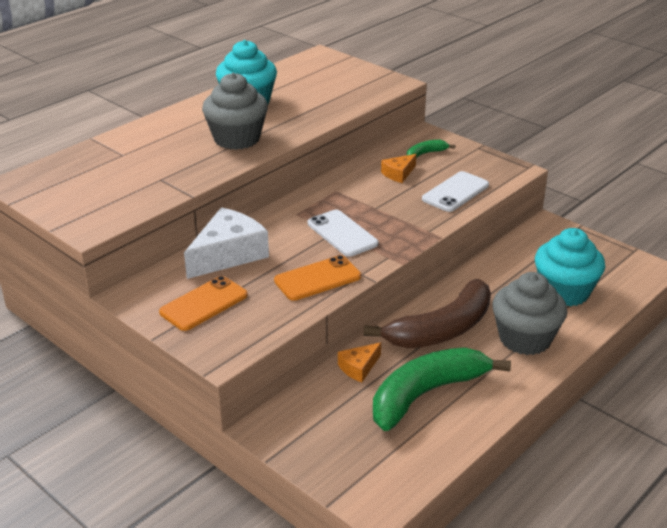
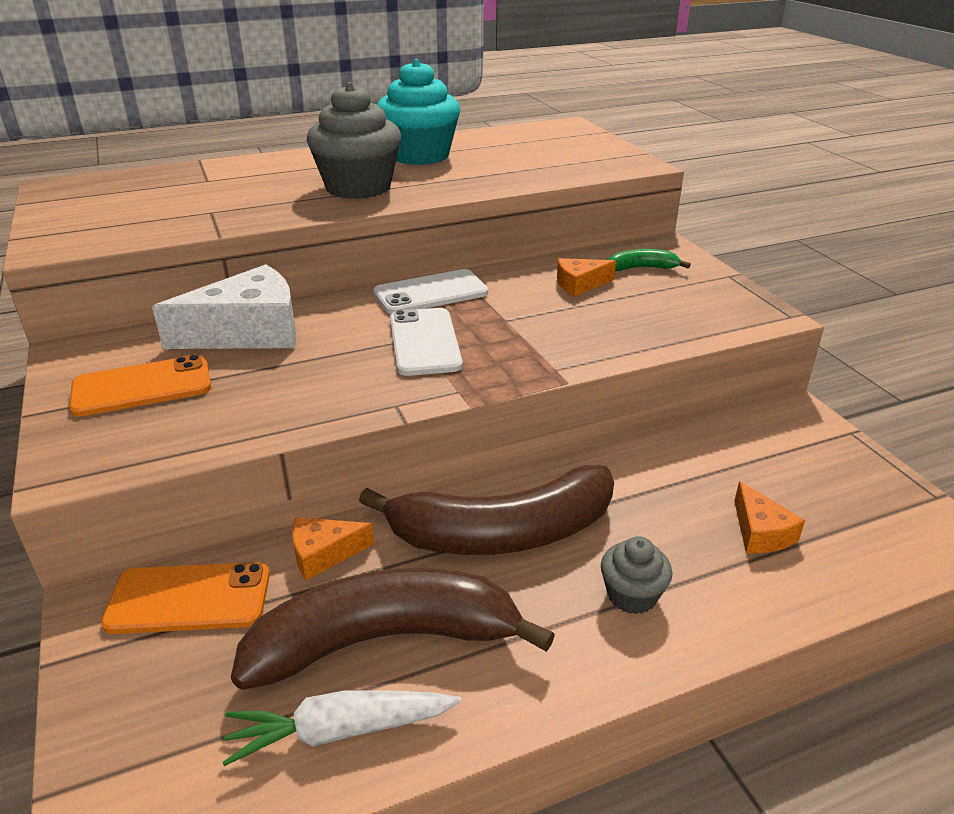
camera: 25 degrees right, 0 degrees up
(317, 279) = (325, 394): orange phone -> orange phone (189, 599)
(426, 394) = (385, 640): green banana -> brown banana
(439, 434) = (340, 731): none -> white carrot
(455, 192) = (644, 325): white phone -> white phone (430, 293)
(525, 339) = (632, 595): grey cupcake -> grey cupcake, size x0.51
(564, 292) = (760, 532): turquoise cupcake -> orange cheese

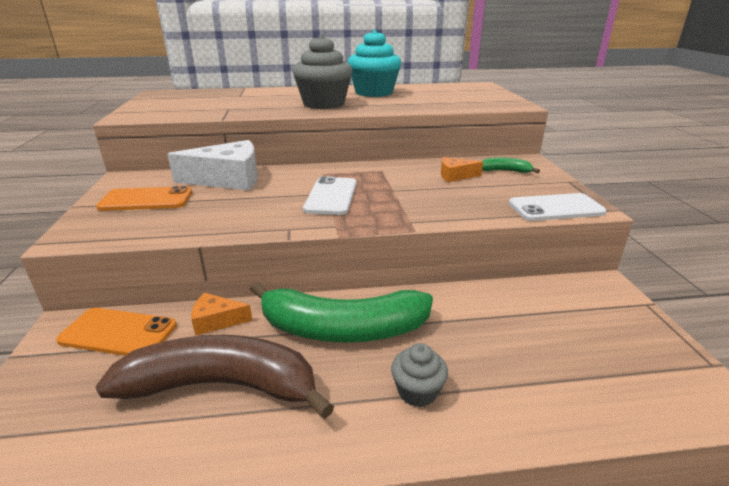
camera: 15 degrees right, 5 degrees down
(340, 731) = (154, 444): white carrot -> none
(430, 293) = (352, 171): white phone -> white phone (555, 208)
(502, 532) = (342, 328): brown banana -> green banana
(760, 532) = (542, 364): orange cheese -> none

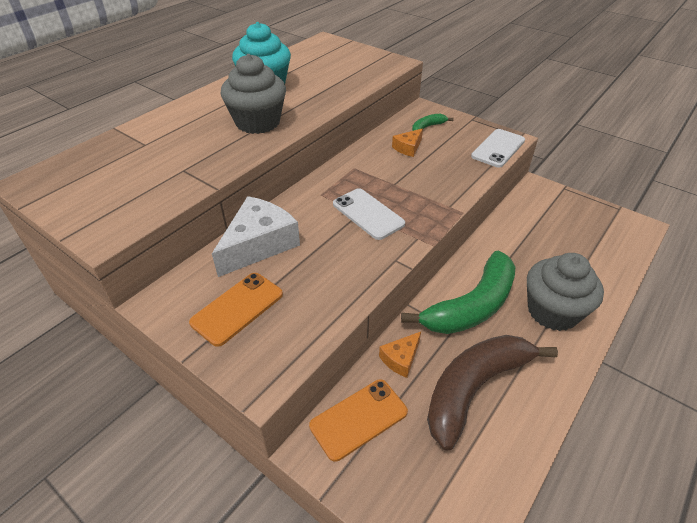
camera: 45 degrees left, 15 degrees up
(417, 391) = (552, 311): grey cupcake -> grey cupcake, size x1.96

